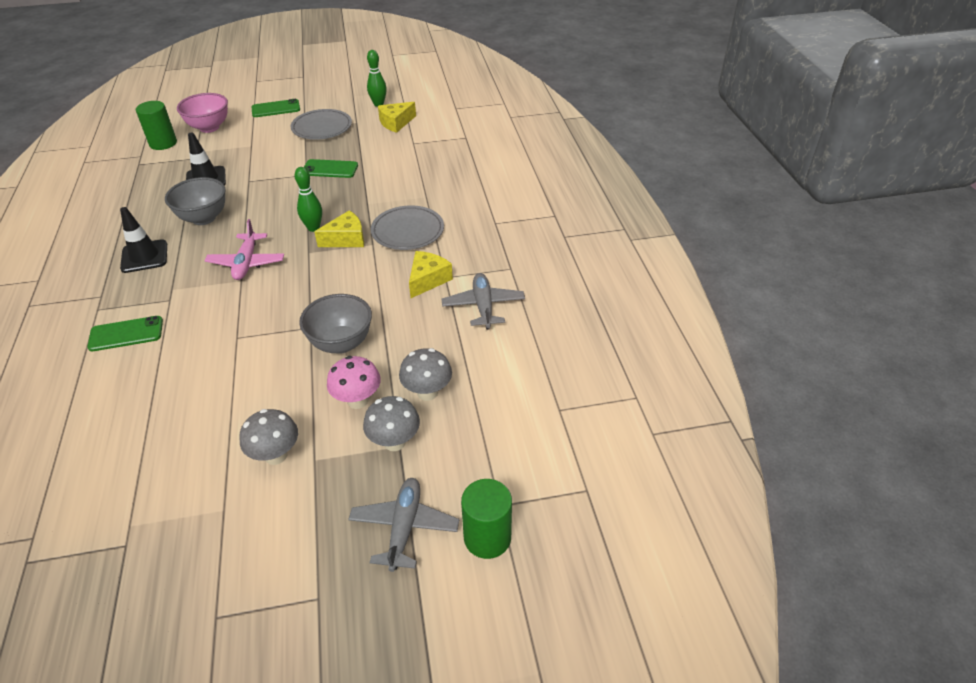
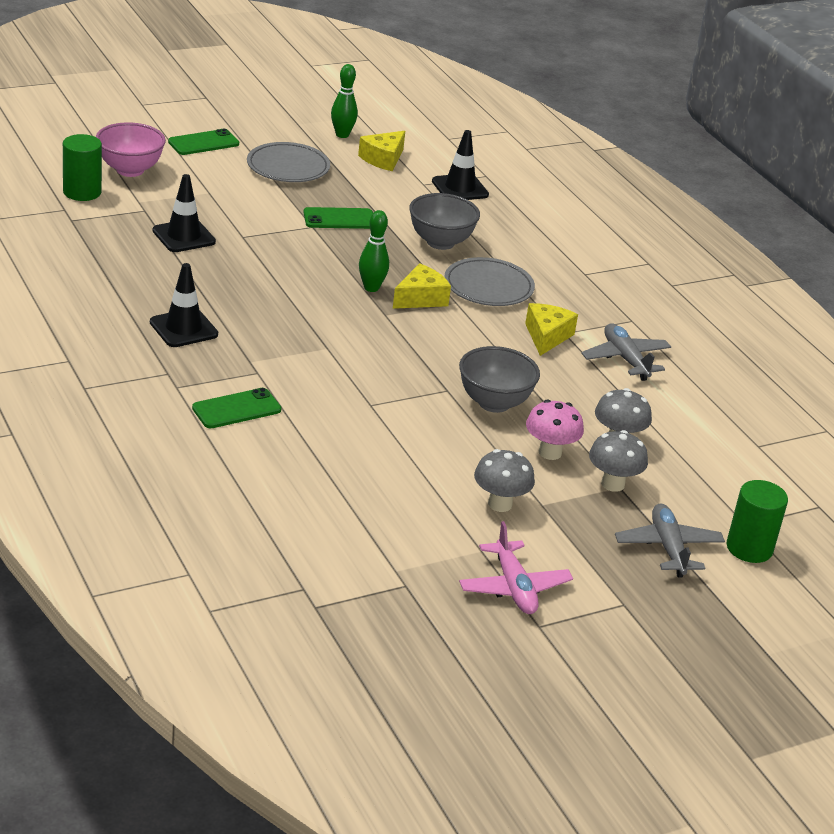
camera: 20 degrees left, 10 degrees down
(204, 218) = (222, 282): grey bowl -> grey bowl (440, 242)
(247, 263) = (319, 329): pink plane -> pink plane (514, 587)
(439, 147) = (460, 188): none -> black traffic cone

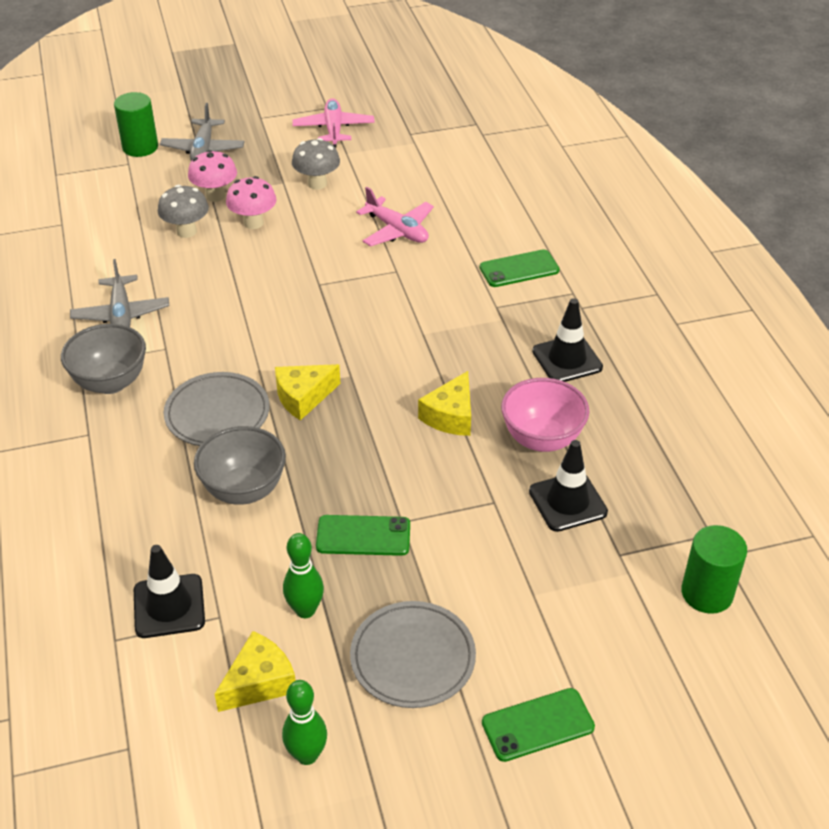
camera: 165 degrees left, 10 degrees up
(130, 170) = (647, 647): pink bowl -> pink bowl (542, 439)
(371, 288) = (355, 413): green bowling pin -> green bowling pin (305, 610)
(382, 448) = (397, 230): none -> pink plane
(494, 403) = (280, 269): grey bowl -> grey bowl (110, 382)
(547, 336) = (187, 343): yellow cheese -> yellow cheese (450, 416)
(612, 484) = (215, 196): grey mushroom -> pink mushroom

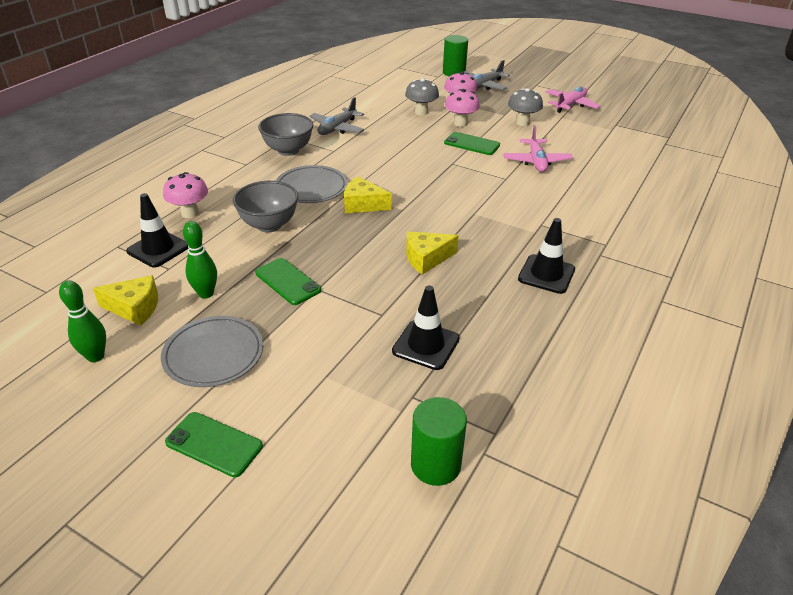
camera: 45 degrees right, 5 degrees down
(130, 540) = (190, 213): none -> pink mushroom
(519, 269) = (586, 214): green phone -> green phone (471, 144)
(542, 439) = (463, 303): pink bowl -> none

